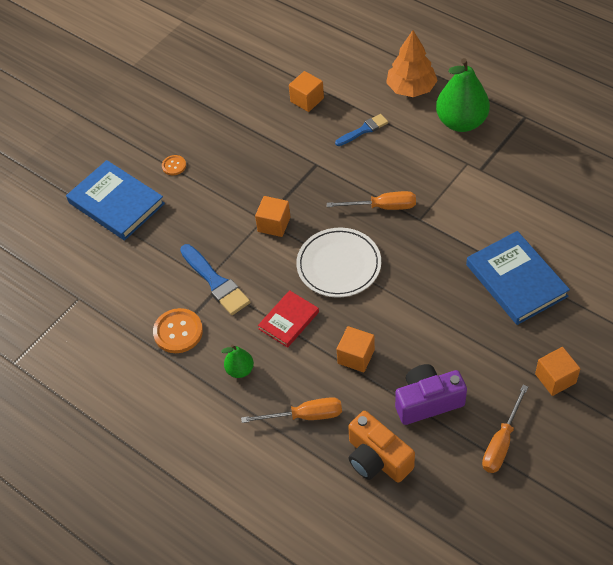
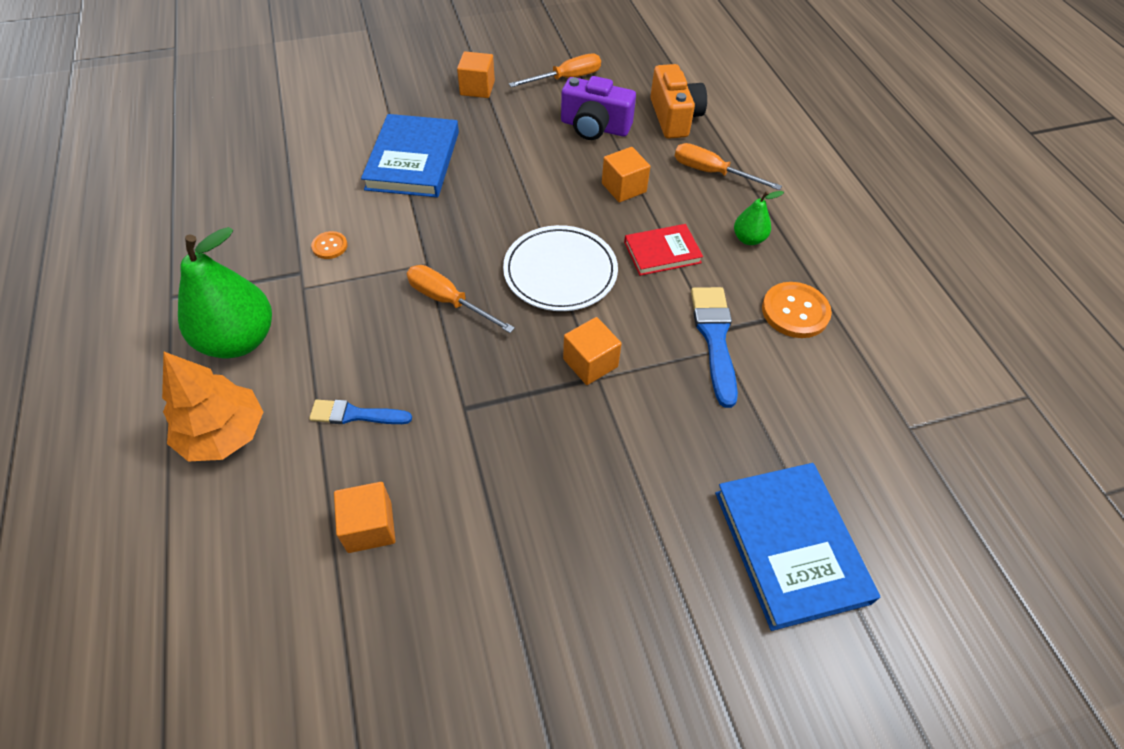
camera: 150 degrees left, 0 degrees up
(174, 166) = (661, 552): orange button -> orange button (330, 246)

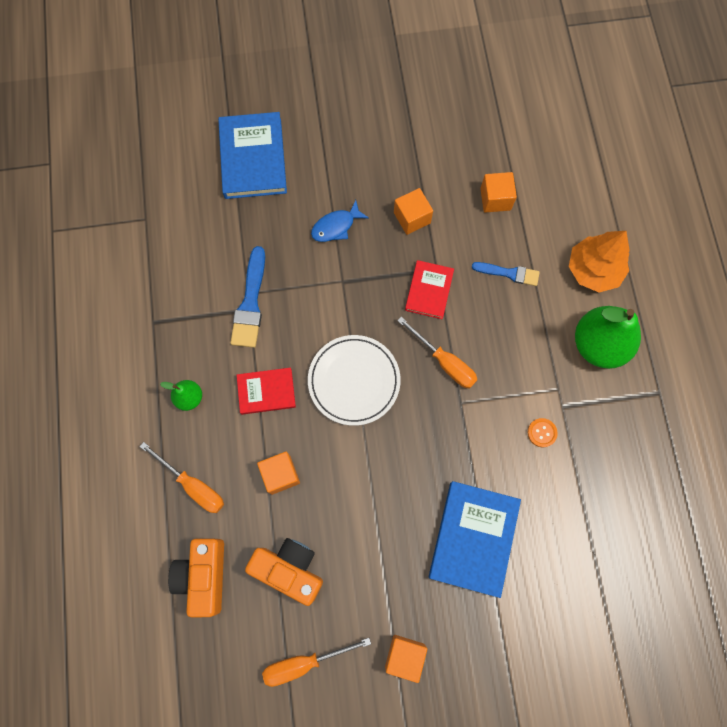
camera: 170 degrees left, 20 degrees up
(473, 379) = (429, 290): none -> red book
(590, 363) = (345, 294): orange cube -> orange cube (412, 218)
(594, 127) = (289, 569): purple camera -> orange camera
(624, 451) = (336, 226): none -> blue fish
(795, 311) = (181, 319): orange button -> none

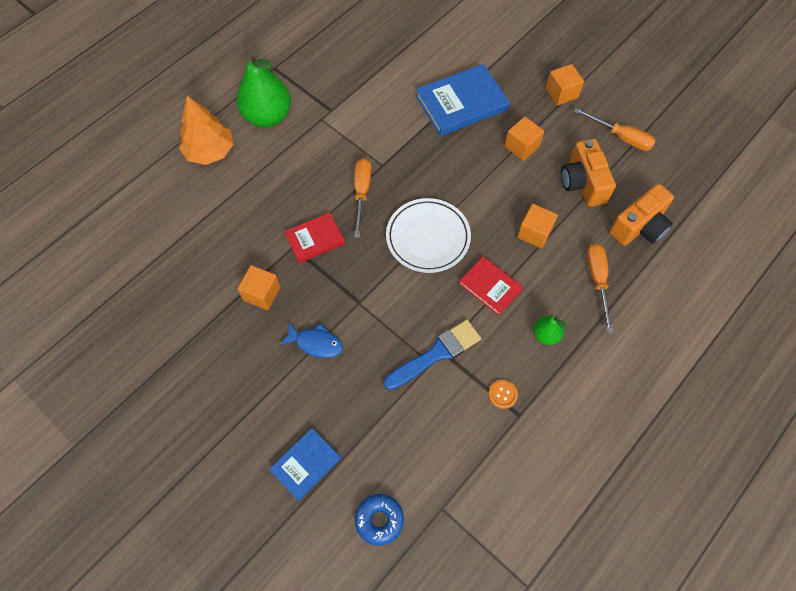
camera: 130 degrees left, 10 degrees down
(175, 176) = (379, 520): none -> blue donut
(253, 158) = (306, 464): blue book -> blue book, size x0.59
(495, 199) = (197, 248): orange cube -> orange cube (521, 146)
(509, 273) = (256, 199): blue brush -> none
(542, 433) = (359, 110): orange button -> orange button (502, 394)

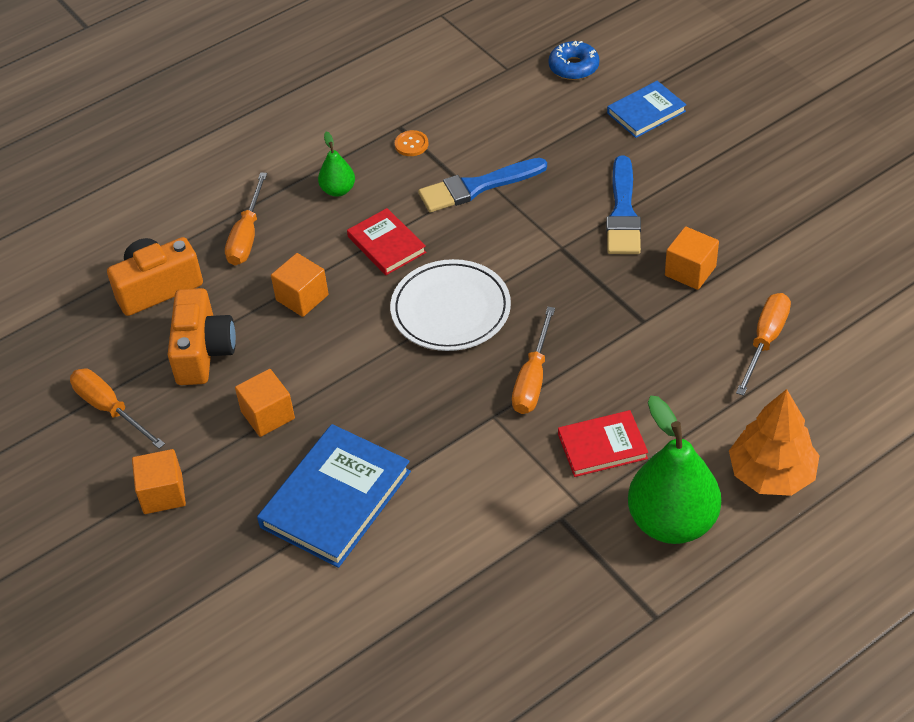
camera: 165 degrees left, 15 degrees down
(209, 242) = (765, 341): none -> orange screwdriver
(315, 239) = (611, 326): red book -> red book (602, 446)
(316, 343) = (623, 212): blue fish -> blue brush
(461, 103) = (335, 499): blue book -> blue book turned 45 degrees counterclockwise

